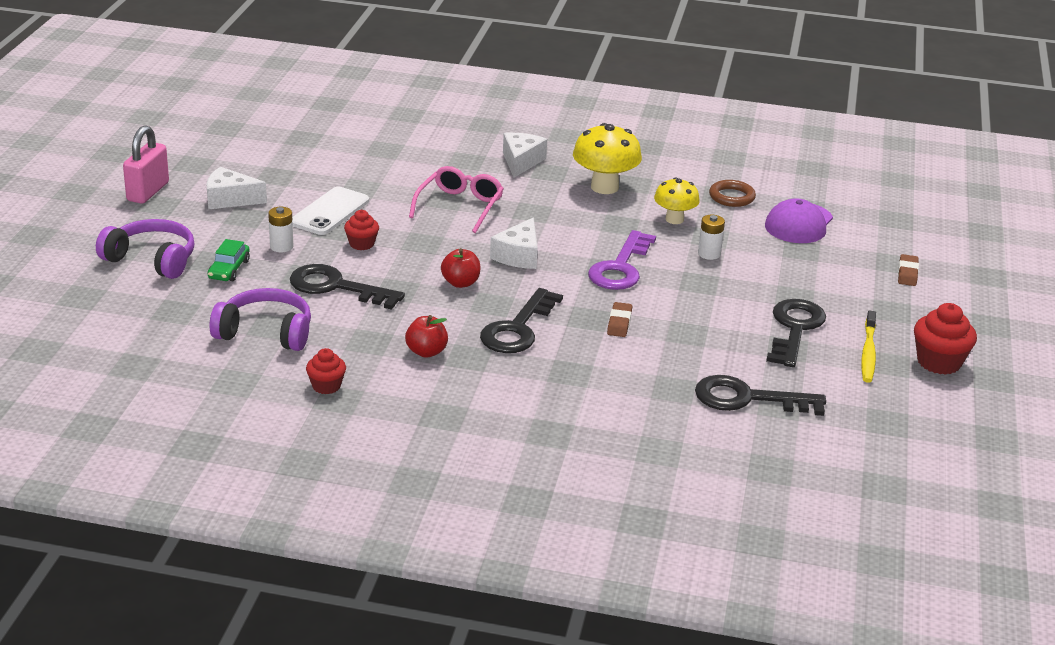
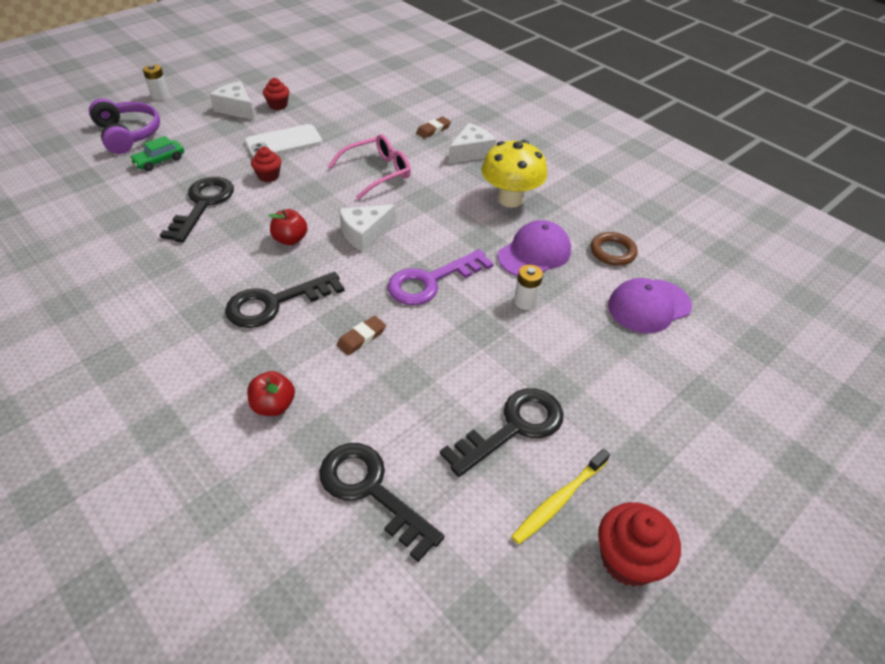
camera: 35 degrees right, 15 degrees up
(148, 192) = (198, 86): pink padlock -> none
(265, 333) = (107, 222): purple headphones -> none
(281, 246) = (215, 157): white battery -> white battery (160, 96)
(326, 386) = (75, 288): red cupcake -> red cupcake (278, 105)
(336, 287) = (203, 204): black key -> black key turned 45 degrees clockwise
(426, 352) = (182, 292): red apple -> red apple (273, 405)
(674, 219) = (534, 253): yellow mushroom -> purple cap
(907, 273) = (708, 417): brown eraser -> brown eraser (433, 130)

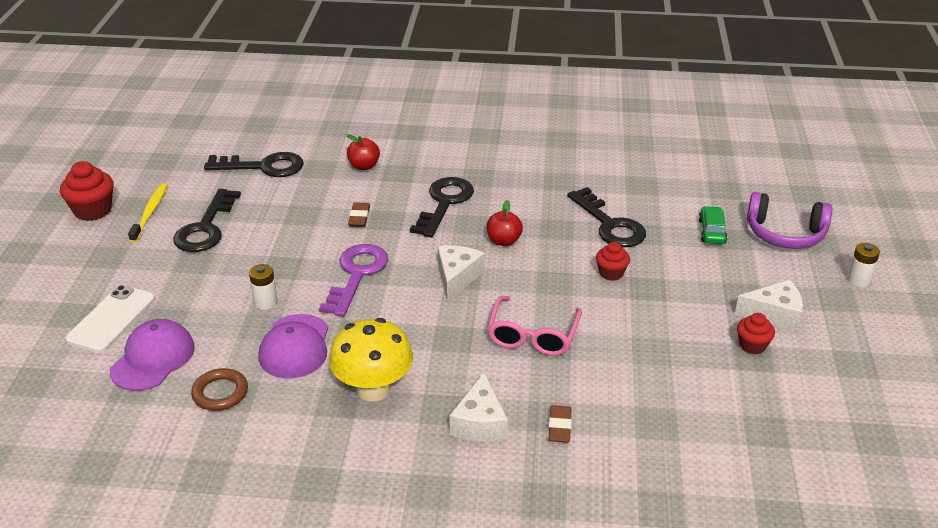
camera: 140 degrees right, 10 degrees down
(283, 142) = (663, 310): white phone -> white phone (111, 319)

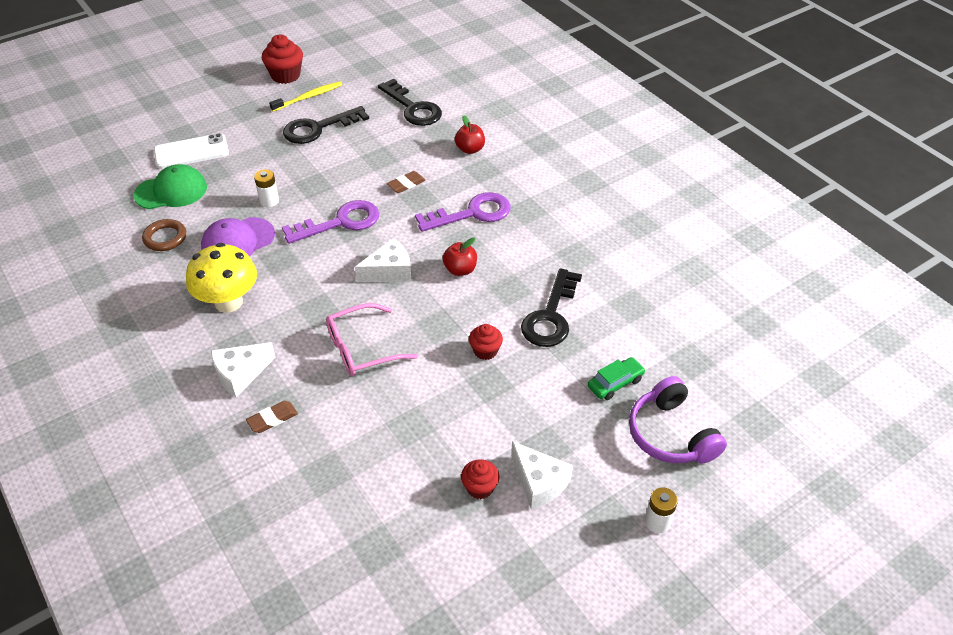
camera: 50 degrees right, 10 degrees up
(153, 359) = (171, 191): purple cap -> green cap
(444, 203) = (472, 213): black key -> purple key

